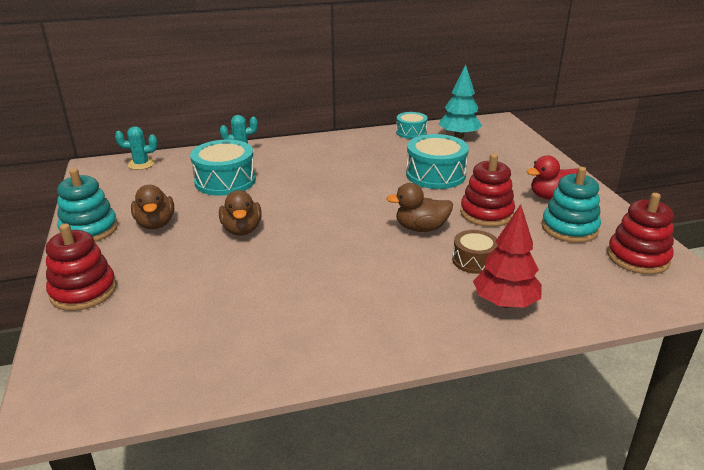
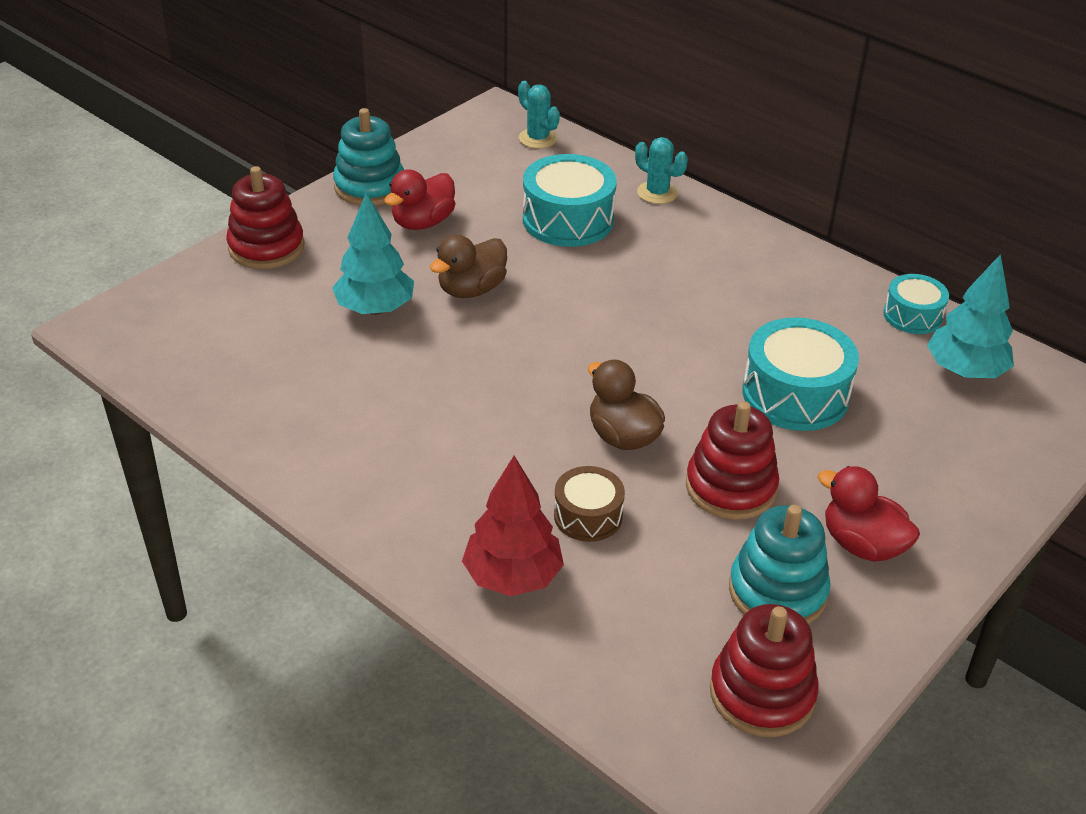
camera: 55 degrees right, 10 degrees up
(156, 224) = (423, 222): brown duck -> red duck
(212, 269) = (375, 308): none -> turquoise tree

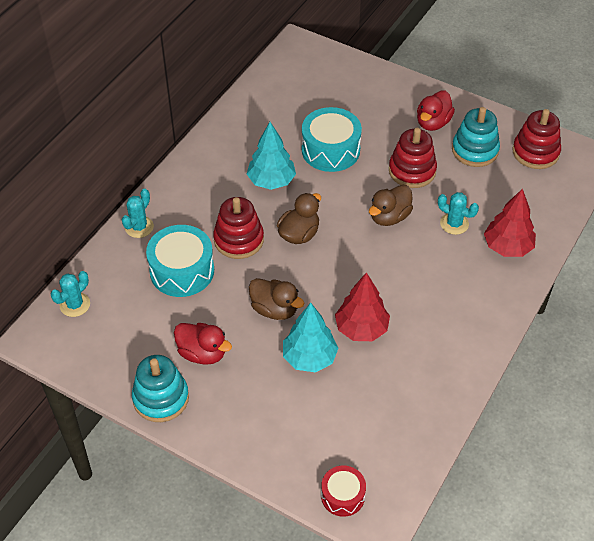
camera: 100 degrees left, 10 degrees up
(152, 305) = (343, 496): none -> red drum
(266, 247) = (255, 444): red stacking toy -> red stacking toy (239, 240)
(404, 365) = (361, 328): none -> red tree
(588, 516) = (454, 224): brown drum -> turquoise cactus
(608, 331) = (299, 234): none -> brown duck
(912, 315) = (246, 105): turquoise drum -> none
(965, 371) = (290, 86): turquoise tree -> turquoise tree (271, 181)

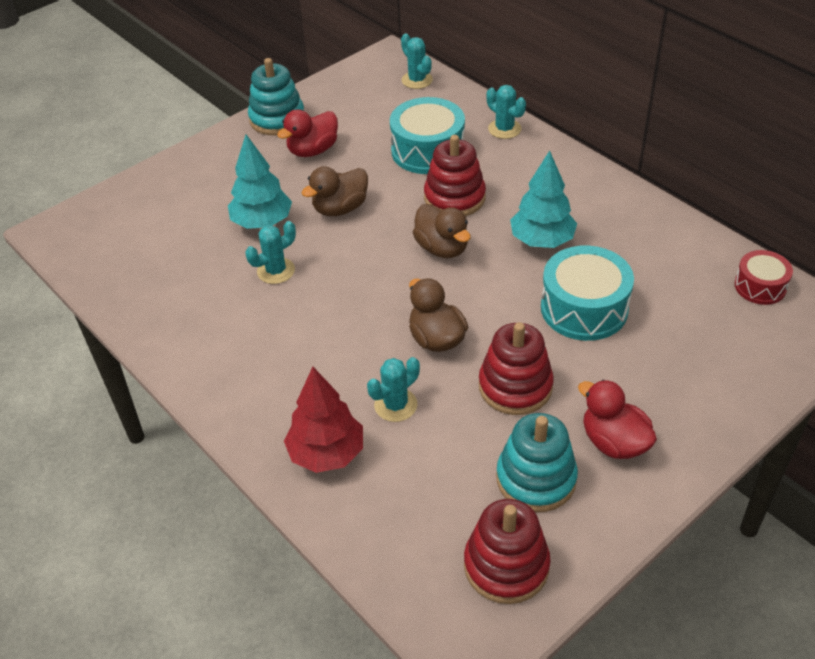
camera: 110 degrees right, 5 degrees down
(343, 496) = (94, 214): red drum -> red drum (760, 286)
(361, 328) = (276, 271): red tree -> turquoise cactus

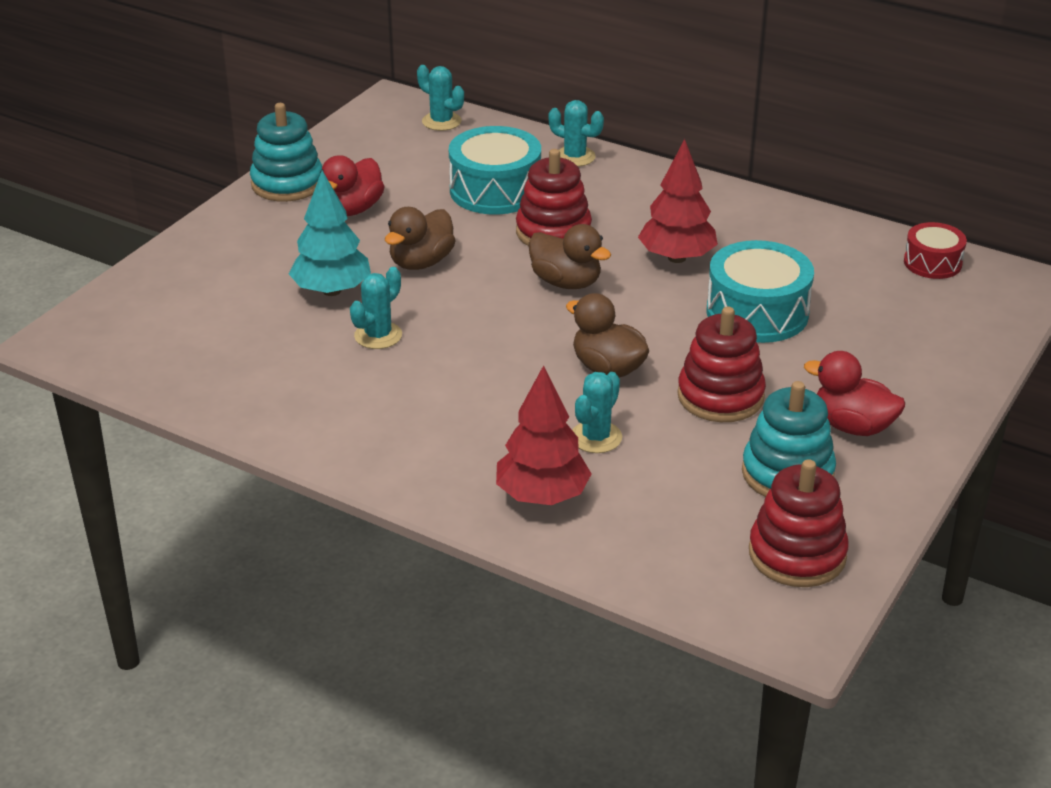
camera: 20 degrees left, 10 degrees down
(542, 240) = (677, 258): turquoise tree -> red tree

